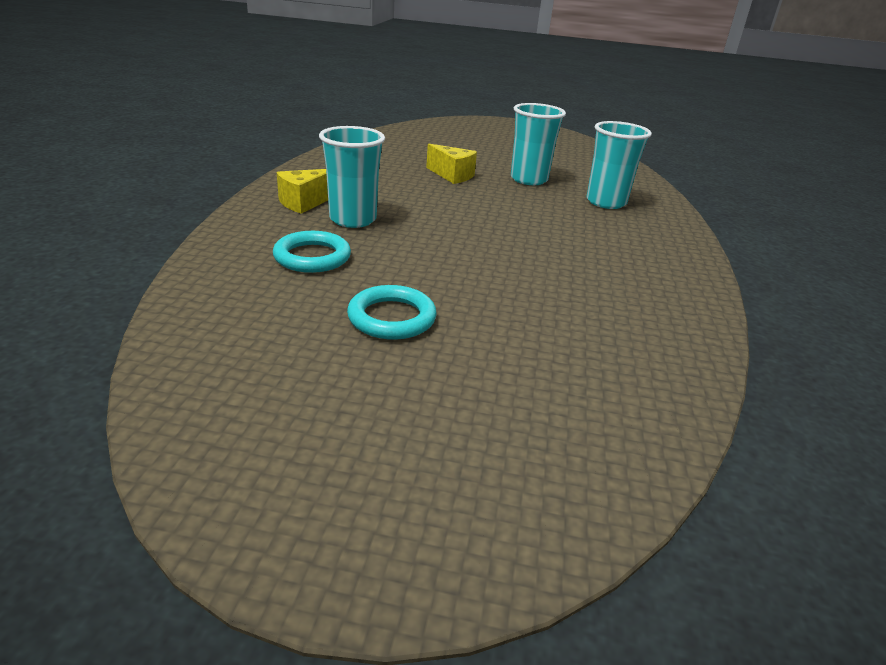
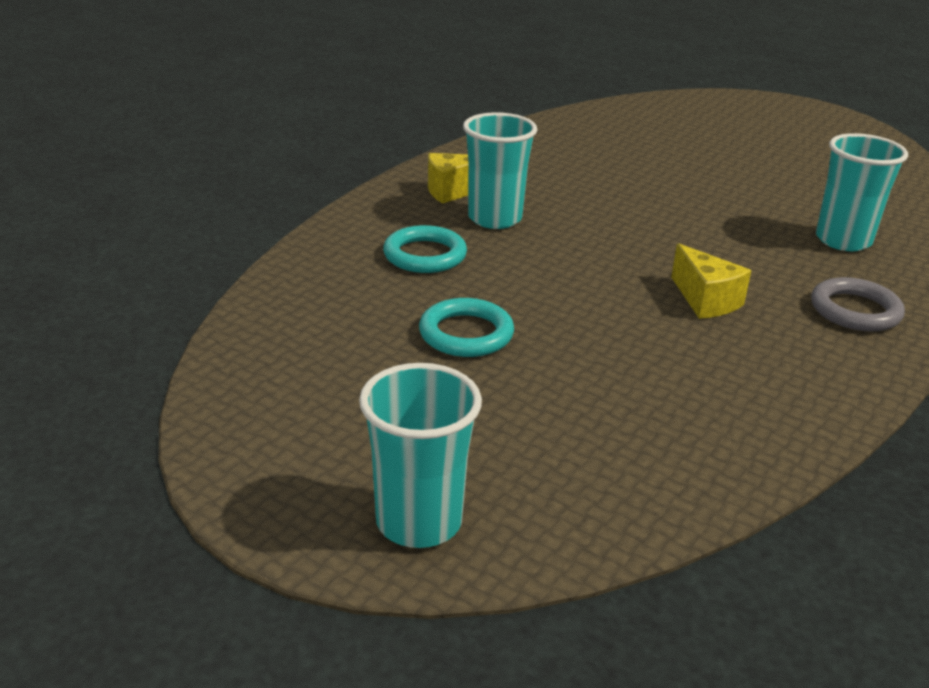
camera: 25 degrees right, 0 degrees up
(452, 175) = (655, 177): yellow cheese -> yellow cheese (705, 300)
(529, 179) = (757, 194): turquoise cup -> turquoise cup (419, 521)
(653, 247) = (855, 310): none -> grey ring

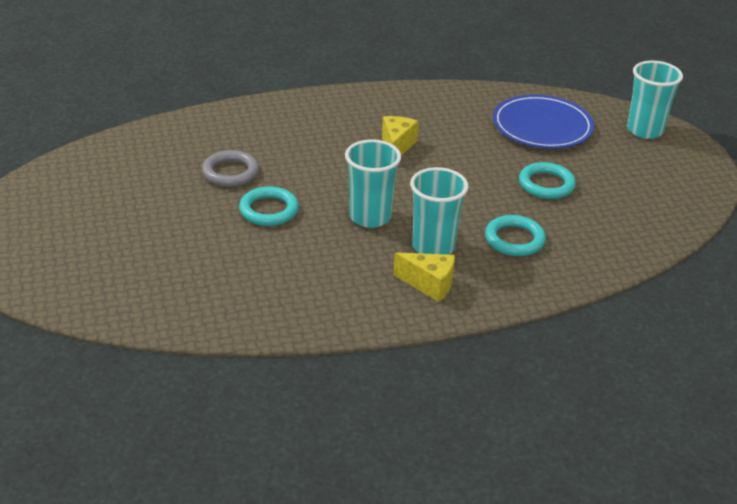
camera: 140 degrees left, 5 degrees up
(590, 432) = (542, 126): none -> blue plate
(684, 190) = (269, 210): none -> turquoise ring
(843, 240) = (253, 139): turquoise cup -> turquoise cup (370, 217)
(855, 310) = (334, 112): grey ring -> grey ring (230, 172)

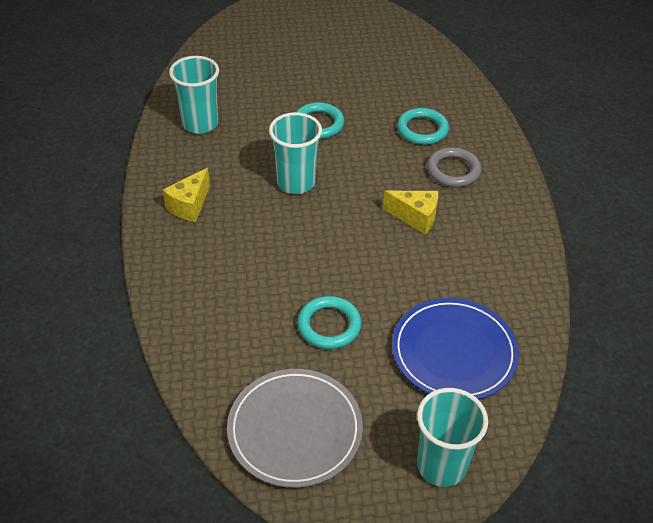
camera: 100 degrees right, 10 degrees up
(230, 172) = (379, 106): grey ring -> grey ring (453, 170)
(433, 247) = (241, 217): turquoise cup -> turquoise cup (200, 124)
(514, 239) = (238, 276): turquoise ring -> turquoise ring (422, 129)
(657, 193) = (295, 430): none -> grey plate

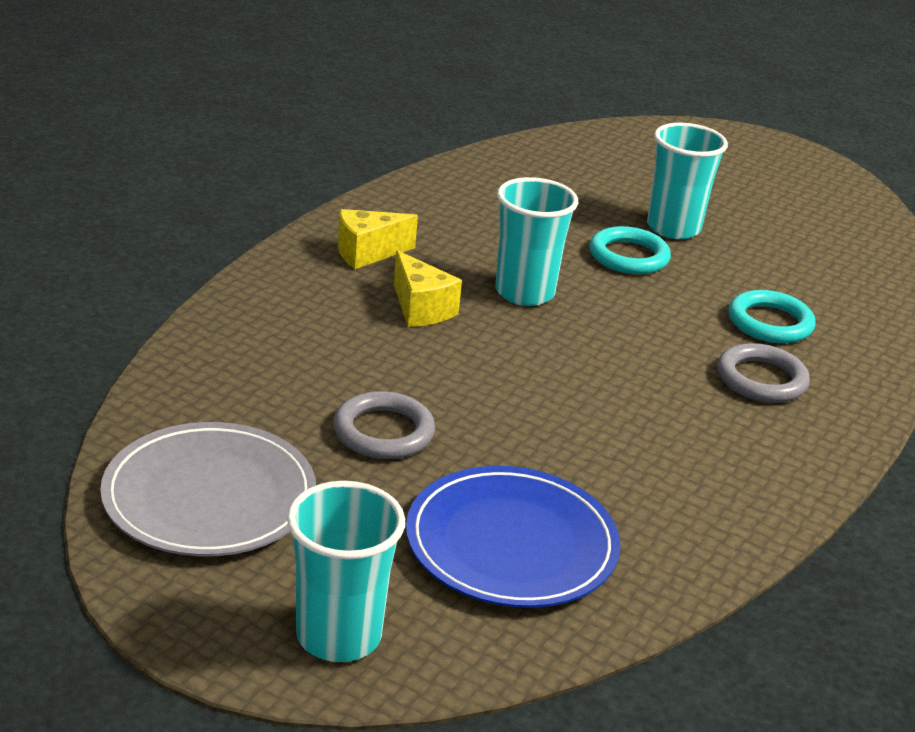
camera: 35 degrees right, 15 degrees down
(200, 124) = (478, 194): turquoise cup -> turquoise cup (673, 228)
(329, 325) = (383, 432): turquoise ring -> grey ring
(415, 217) = (641, 396): yellow cheese -> yellow cheese (421, 309)

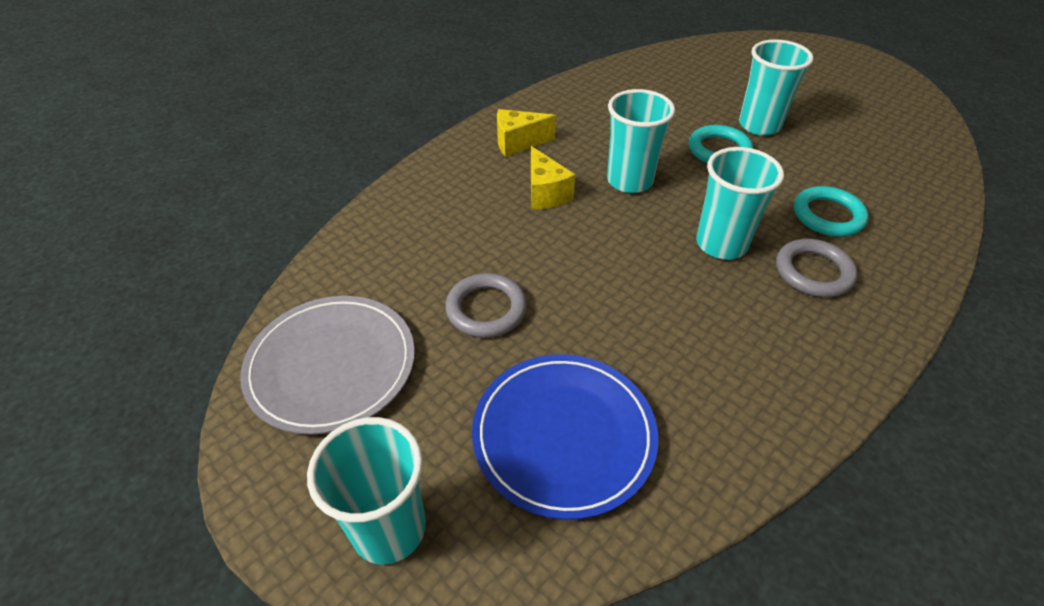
camera: 15 degrees right, 15 degrees up
(650, 356) = (721, 244): none -> turquoise cup

